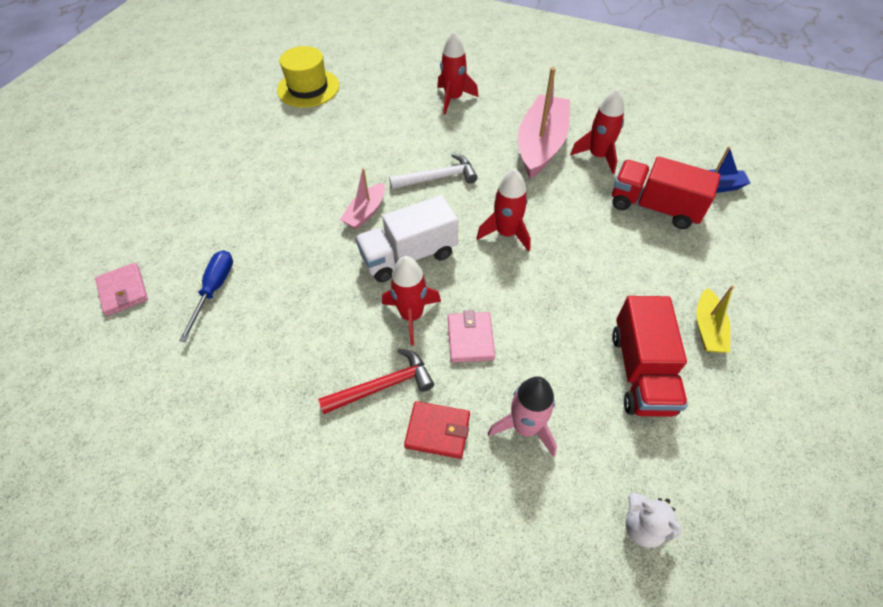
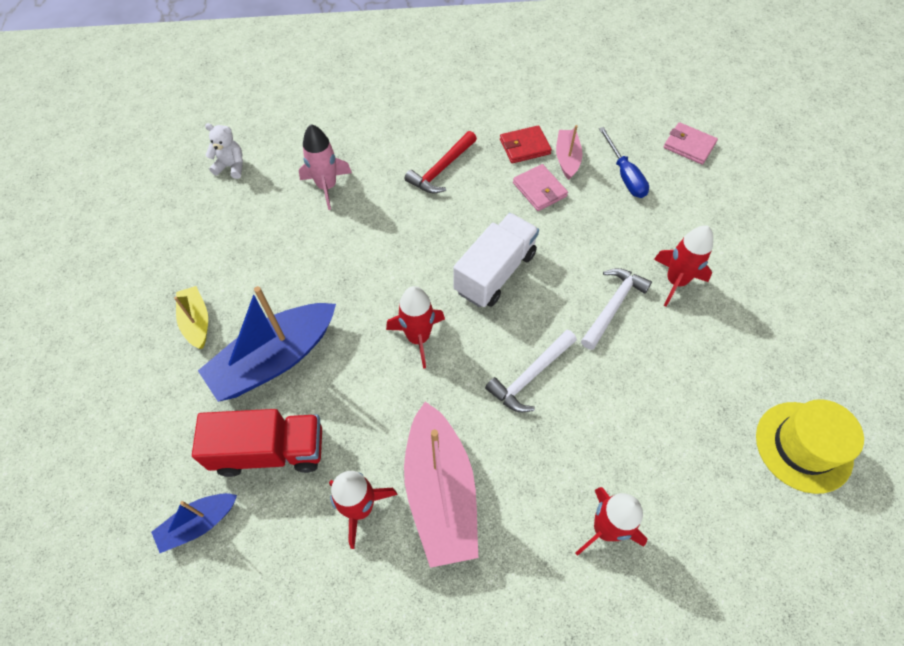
camera: 150 degrees right, 5 degrees up
(339, 194) = (613, 306): none -> white hammer
(365, 212) = (569, 297): pink boat -> pink boat (567, 159)
(411, 315) = (455, 223): red rocket -> red rocket (675, 281)
(437, 431) = (386, 160): red wallet -> red wallet (525, 147)
(470, 339) = (397, 226): pink wallet -> pink wallet (539, 189)
(636, 266) = (275, 359): none -> blue boat
(641, 371) = (250, 259): red truck -> none

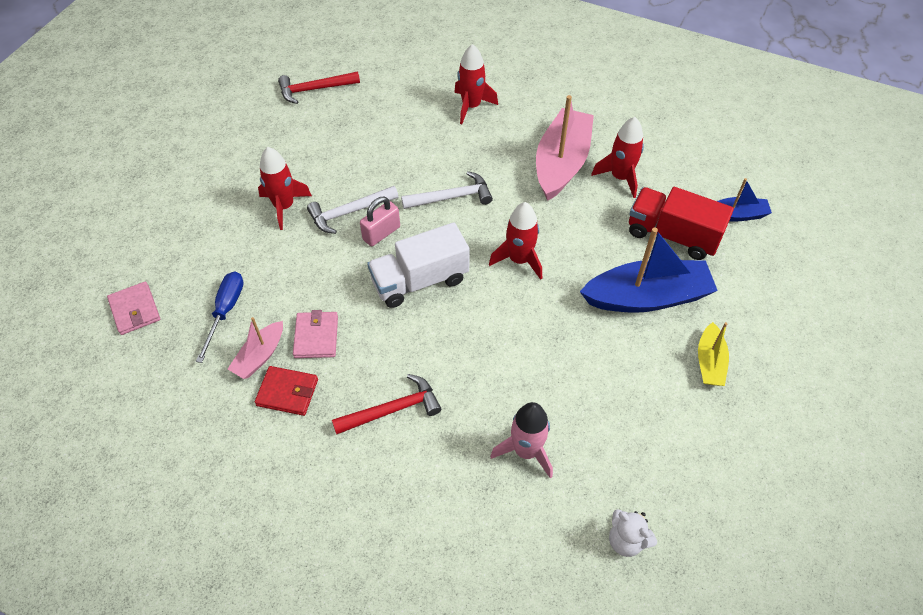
camera: 150 degrees left, 5 degrees down
(565, 300) = (381, 233): none -> pink padlock
(803, 446) = (314, 89): yellow hat -> red hammer

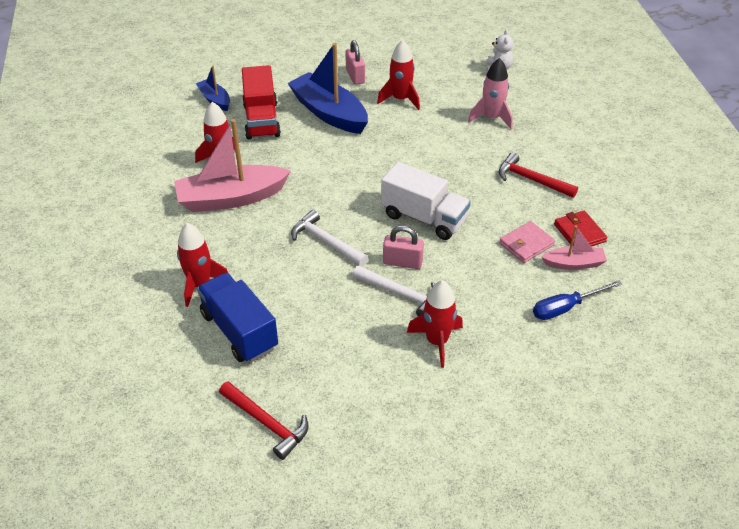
camera: 125 degrees left, 10 degrees down
(135, 310) = (630, 366): pink wallet -> none
(405, 108) = (239, 331): none -> blue truck
(519, 260) = (354, 179): red rocket -> red rocket (400, 99)
(709, 362) = (355, 76): yellow boat -> pink padlock

